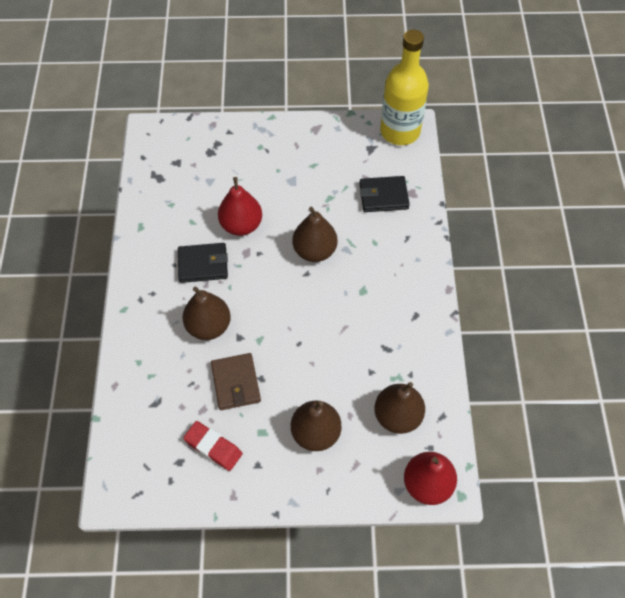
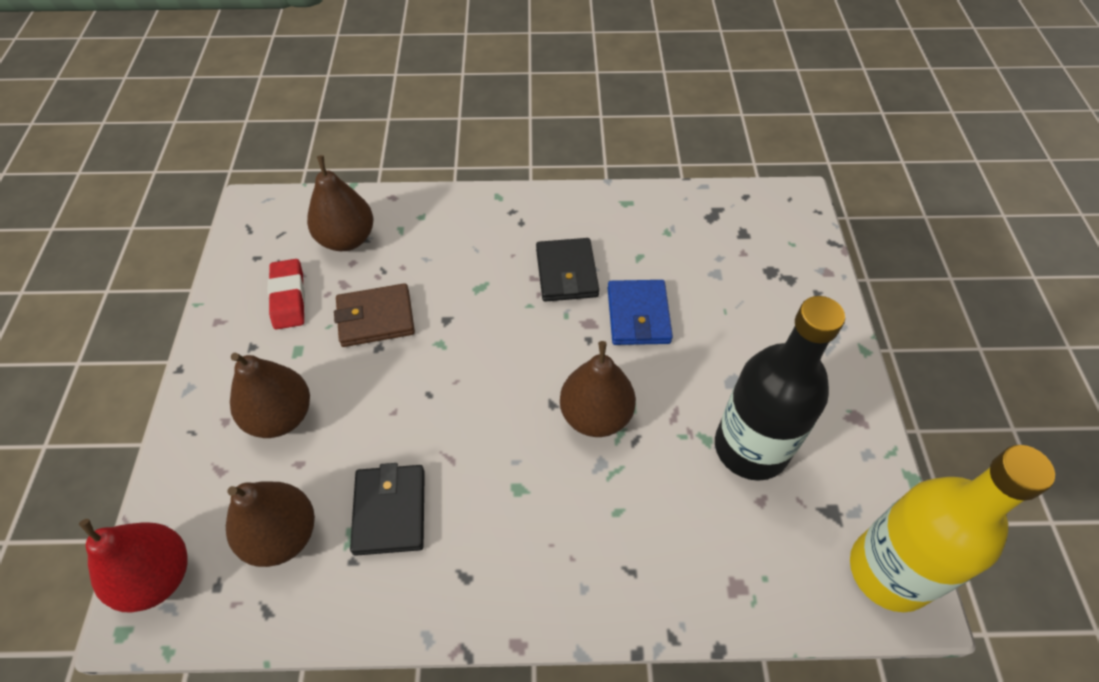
camera: 90 degrees right, 5 degrees down
(208, 326) = (466, 284): brown pear -> brown pear (347, 239)
(213, 447) = (288, 297): red eraser -> red eraser turned 45 degrees counterclockwise
(241, 225) = (638, 315): red pear -> blue wallet
(334, 178) = (751, 448): none -> black bottle
(383, 196) = (722, 531): black wallet -> black wallet (390, 511)

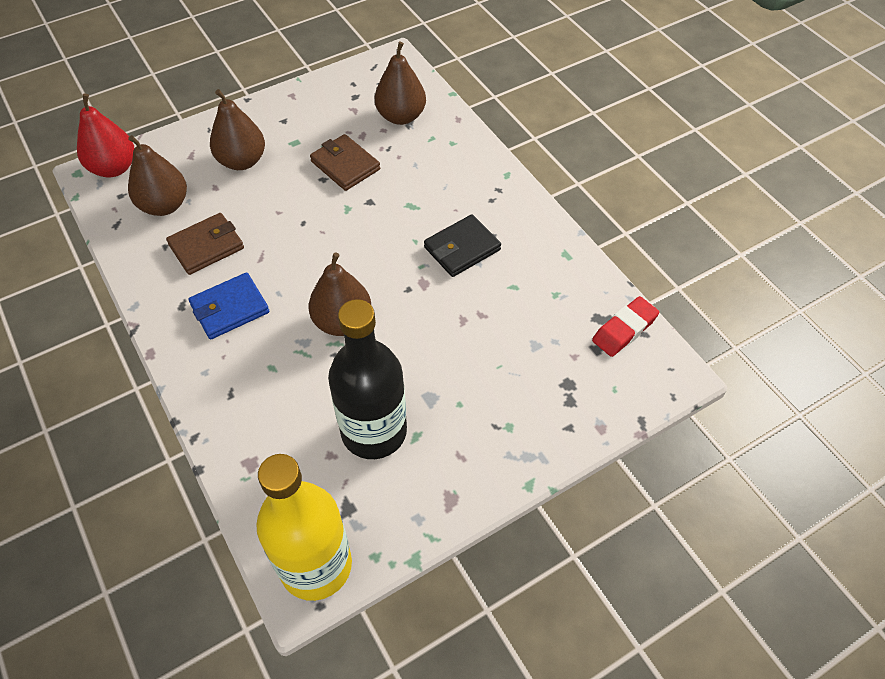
camera: 60 degrees right, 0 degrees up
(288, 297) = (332, 116): red eraser -> red eraser (624, 330)
(390, 511) = (206, 246): black wallet -> brown wallet
(638, 315) = (452, 310): blue wallet -> blue wallet (230, 308)

